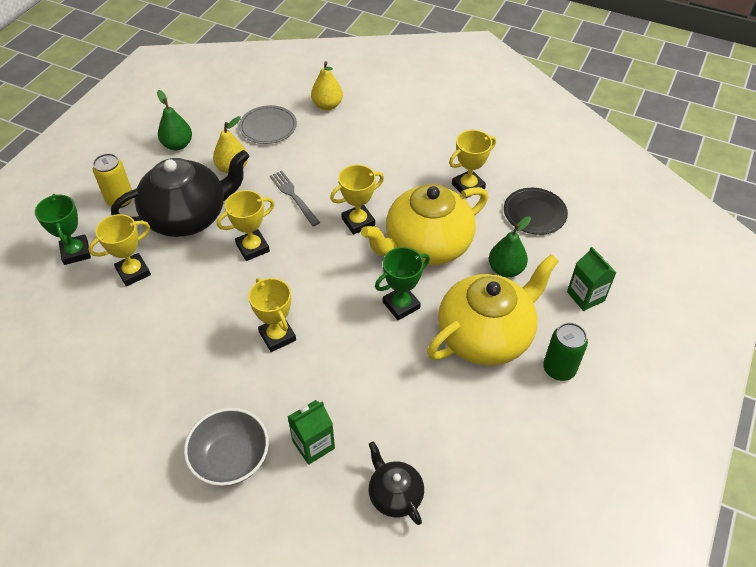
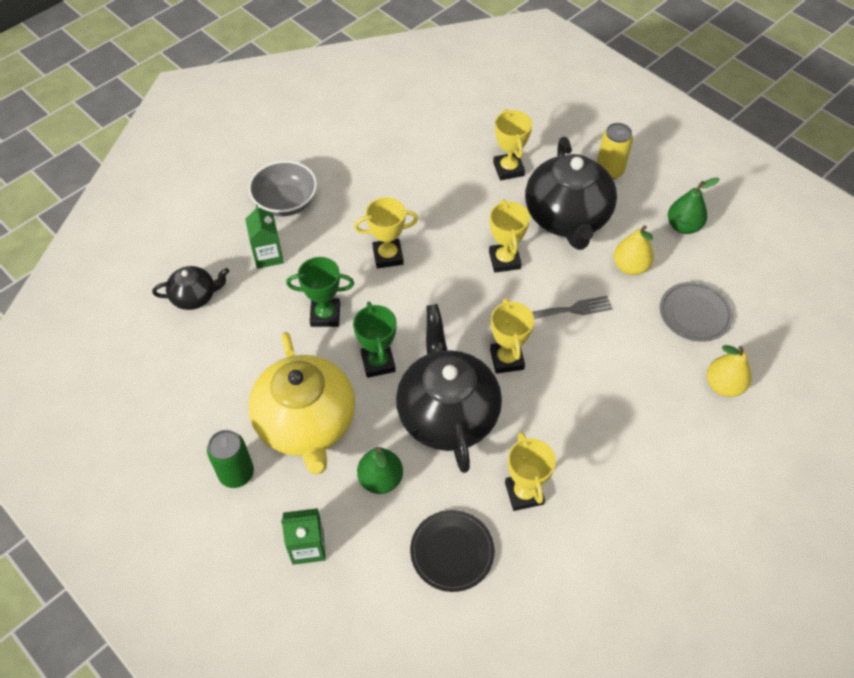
camera: 110 degrees right, 5 degrees up
(76, 252) = (549, 134): green trophy -> green trophy (325, 315)
(426, 245) = (447, 413): yellow teapot -> black teapot

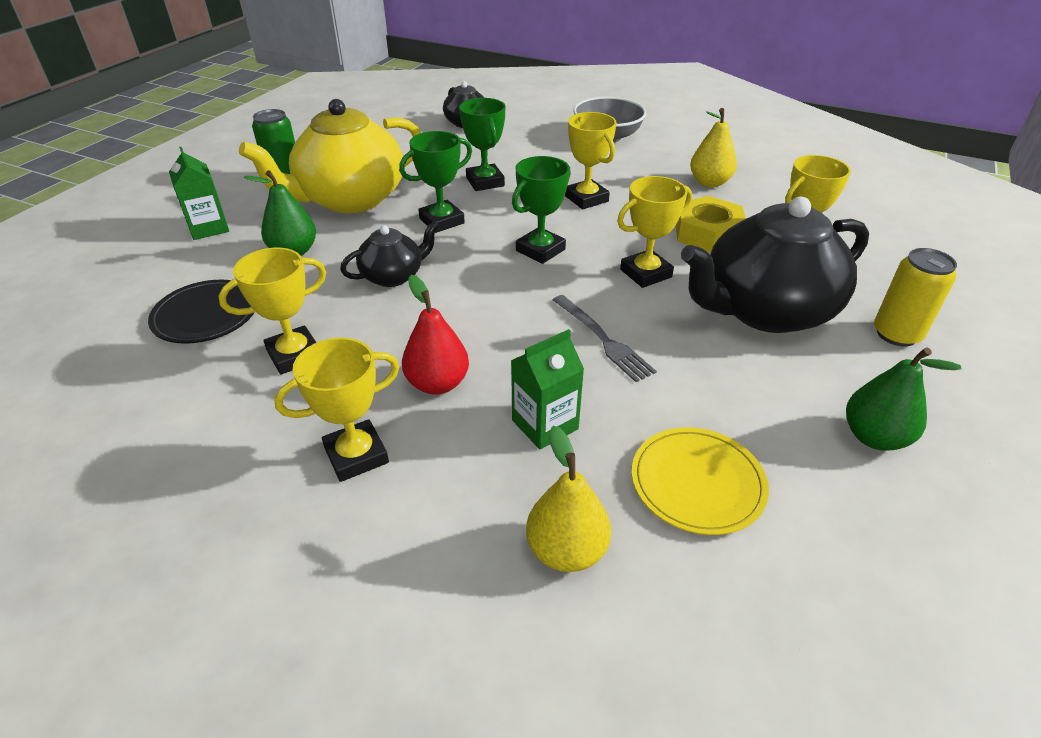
camera: 70 degrees right, 15 degrees down
(268, 255) = (536, 142): green carton -> green carton (545, 424)
(447, 413) = (393, 276): black teapot -> black teapot, size x0.50
(450, 310) = (540, 250): none -> green trophy
(470, 205) = (707, 233): none -> yellow nut
(507, 359) = (492, 304): yellow trophy -> yellow trophy (356, 455)
(581, 412) = (437, 383): none -> red pear
(630, 266) = (732, 388): yellow pear -> yellow pear (709, 183)
(694, 314) = (697, 483): grey plate -> yellow plate

